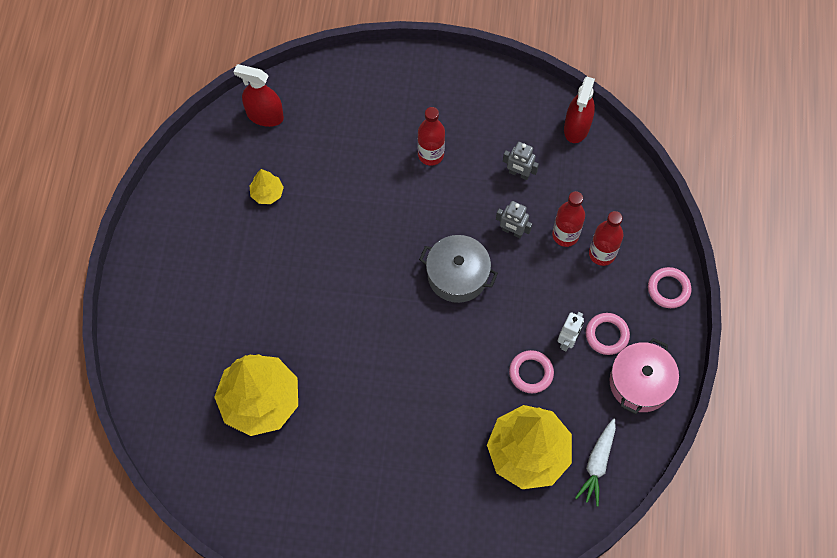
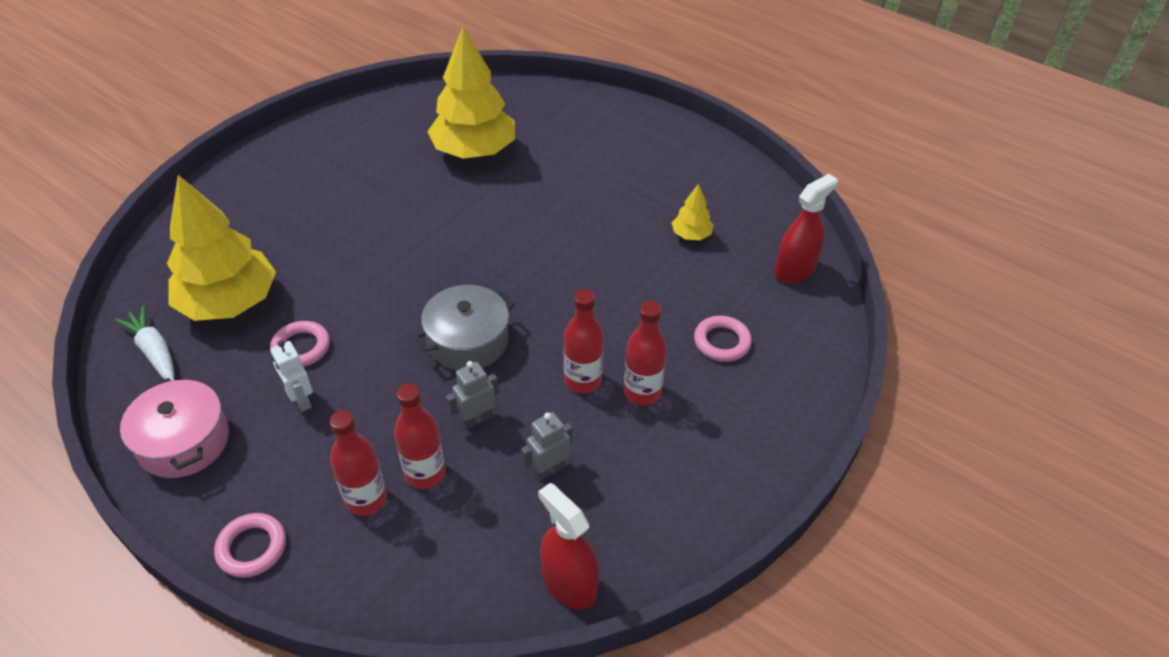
camera: 120 degrees right, 20 degrees down
(444, 191) = (582, 380): none -> red bottle
(607, 335) = (267, 442): pink ring -> pink ring (722, 342)

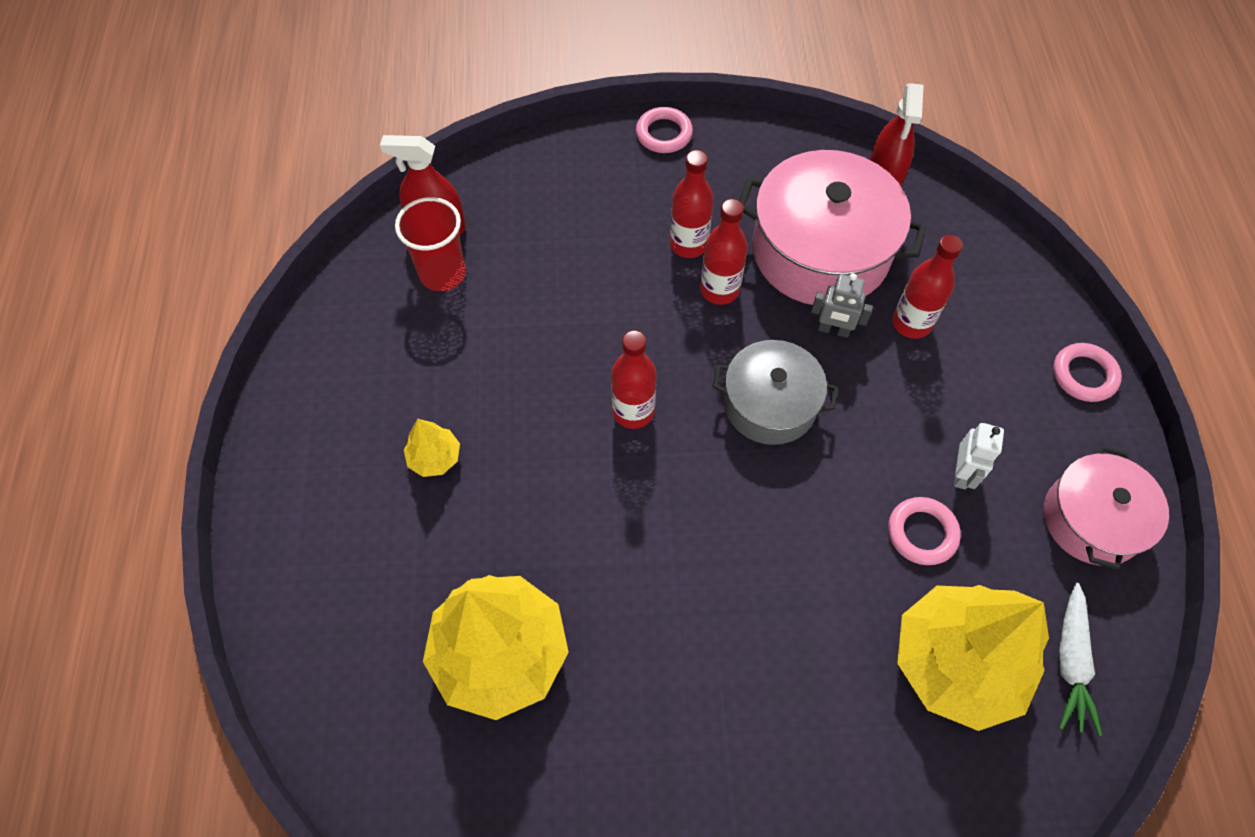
camera: 130 degrees left, 15 degrees up
(366, 499) = (972, 341): red bottle -> red bottle (633, 411)
(548, 470) = (820, 251): grey robot -> pink pot
(691, 235) = (458, 331): yellow tree -> yellow tree (435, 458)
(722, 342) = (580, 227): pink ring -> pink ring (664, 134)
(748, 252) = (443, 273): none -> red cup

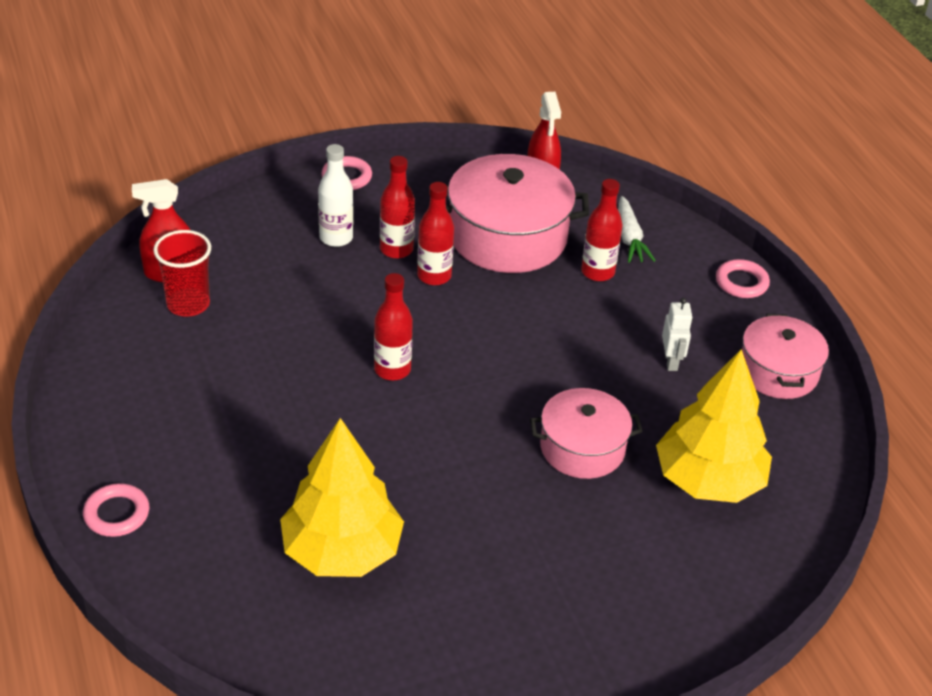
camera: 20 degrees left, 20 degrees down
(435, 458) = (232, 432): yellow tree -> none
(627, 215) = (336, 238): none -> white bottle
(770, 404) = (504, 344): grey pot -> none
(817, 576) = (582, 448): none -> pink pot
(833, 330) = (537, 287): grey robot -> none
(922, 533) = (654, 405): pink ring -> pink ring (117, 514)
(1070, 662) = (792, 462): white carrot -> white carrot (629, 238)

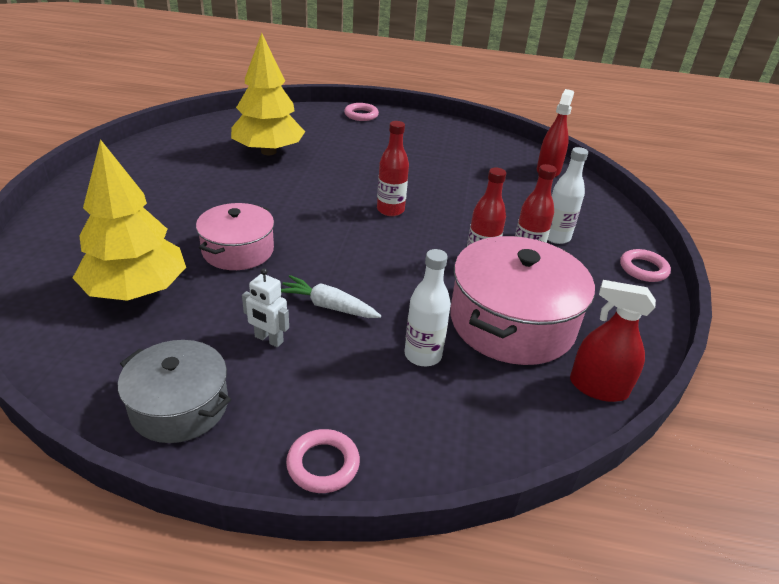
camera: 120 degrees right, 5 degrees down
(188, 304) = (511, 168): red cup -> none
(597, 272) = (423, 355): red bottle -> white bottle
(629, 238) = (462, 408): white carrot -> white carrot (328, 306)
(778, 372) = (179, 406): pink pot -> grey pot

